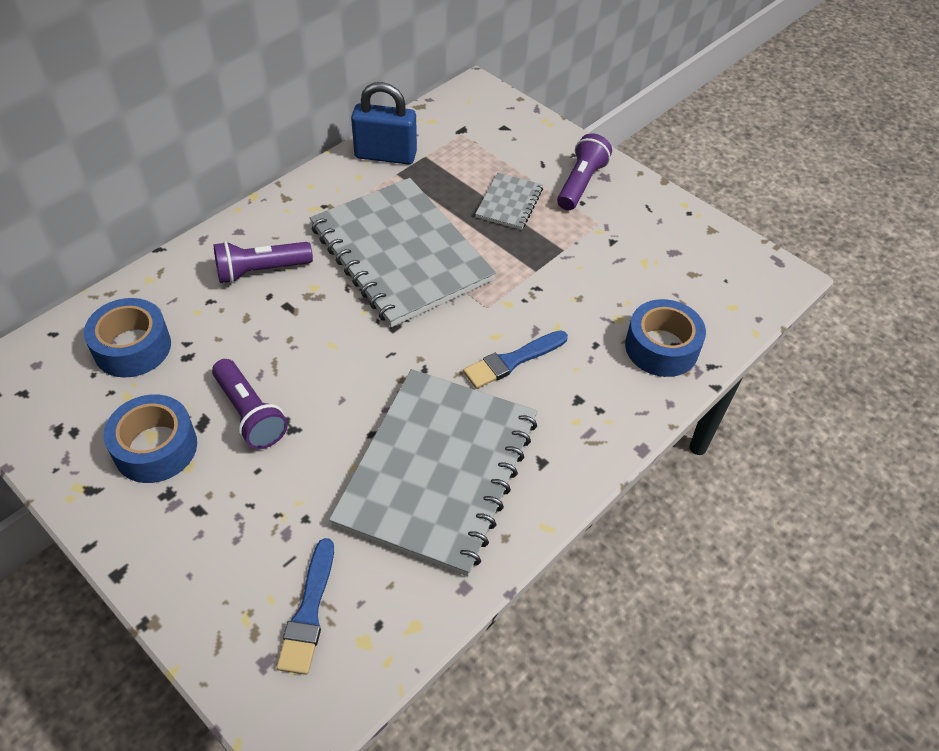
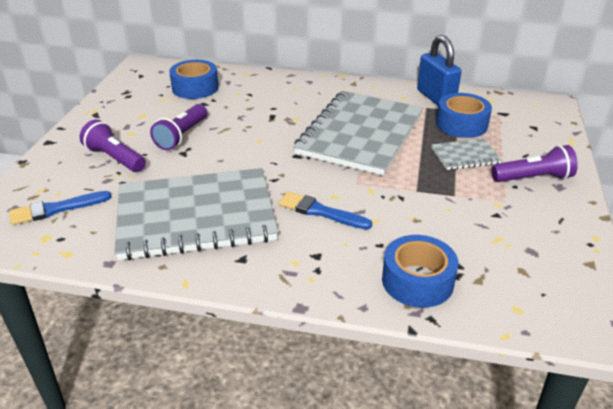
camera: 60 degrees right, 15 degrees down
(155, 447) = (135, 119): blue tape -> blue tape (461, 124)
(261, 271) = (288, 98): purple flashlight -> purple flashlight (115, 158)

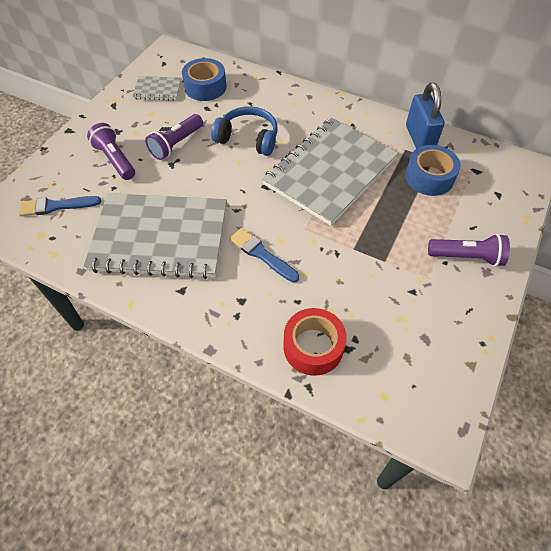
camera: 15 degrees right, 20 degrees up
(260, 121) = (248, 138): none -> blue headphones
(417, 281) = (313, 347): blue tape -> red tape
(465, 156) = (415, 217): grey notebook -> grey notebook (157, 89)

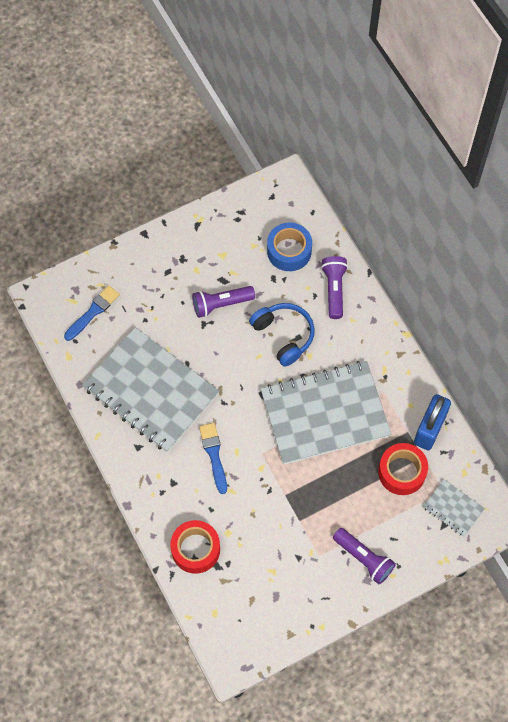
camera: 35 degrees right, 10 degrees up
(56, 206) = (93, 312): blue brush -> blue brush turned 105 degrees clockwise
(115, 159) = (162, 291): purple flashlight -> purple flashlight (334, 290)
(157, 89) = (245, 229): grey notebook -> grey notebook (453, 508)
(429, 177) = (402, 472): blue tape -> red tape

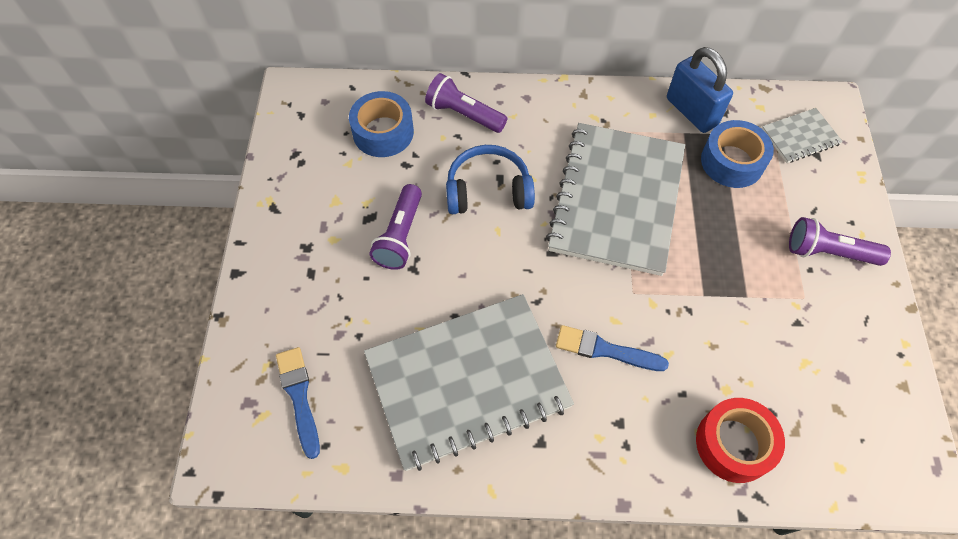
camera: 60 degrees left, 5 degrees down
(364, 558) = (828, 252): purple flashlight -> purple flashlight turned 150 degrees counterclockwise
(402, 472) = (732, 162): red tape -> blue tape

